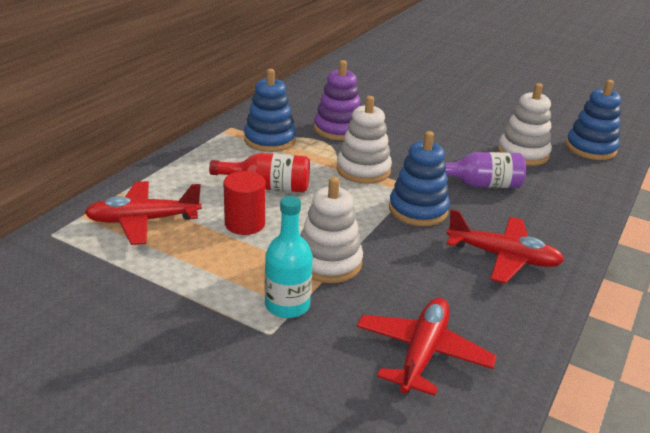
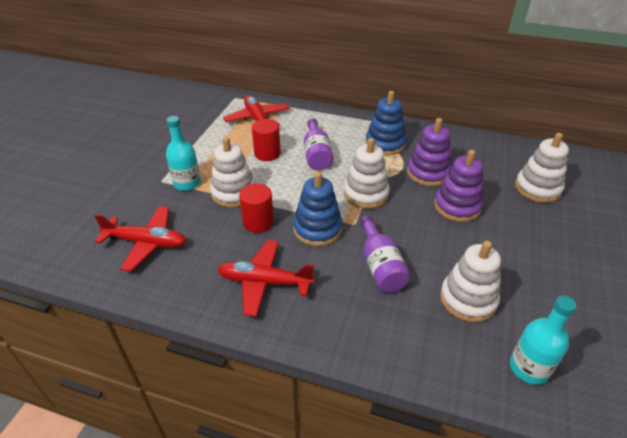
camera: 80 degrees right, 10 degrees up
(268, 187) = (316, 154): red bottle -> purple bottle
(382, 89) = (537, 188): none -> white stacking toy
(397, 249) = (258, 222): none -> red cylinder
(398, 128) = (457, 206): none -> purple stacking toy
(503, 257) = (264, 282): red plane -> red plane turned 90 degrees clockwise
(590, 148) = (529, 368): blue stacking toy -> turquoise bottle

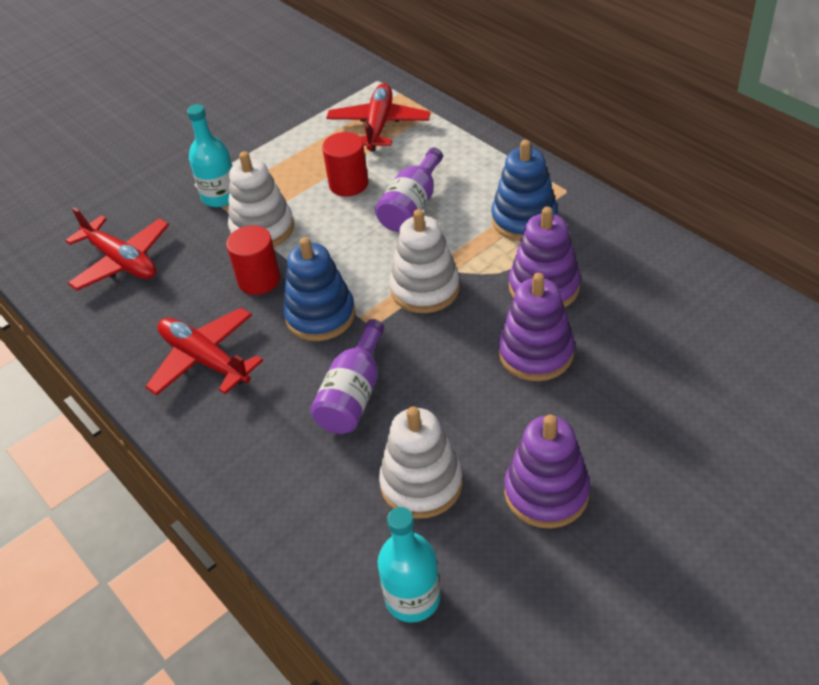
camera: 35 degrees right, 5 degrees up
(535, 275) = (546, 492): none -> purple stacking toy
(537, 188) = (692, 371): white stacking toy -> none

